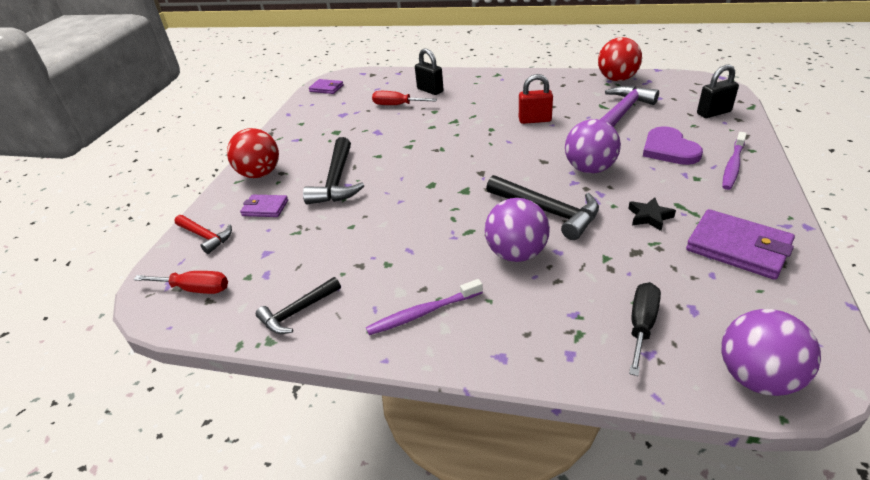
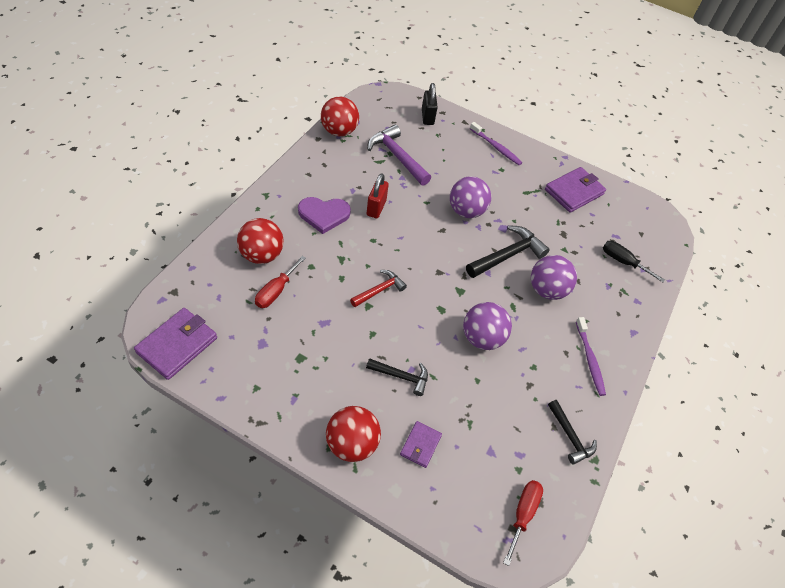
camera: 85 degrees left, 15 degrees up
(205, 236) = (447, 504): red hammer -> red hammer (379, 290)
(326, 88) = (177, 345): purple wallet -> purple wallet, size x1.75
(337, 181) = (401, 376): black hammer -> black hammer, size x0.62
(430, 90) = (261, 255): black padlock -> red ball
(649, 217) = (533, 211): black star -> none
(669, 149) = (462, 162): purple heart -> purple heart (324, 215)
(757, 377) = (663, 239): purple ball -> purple ball (482, 338)

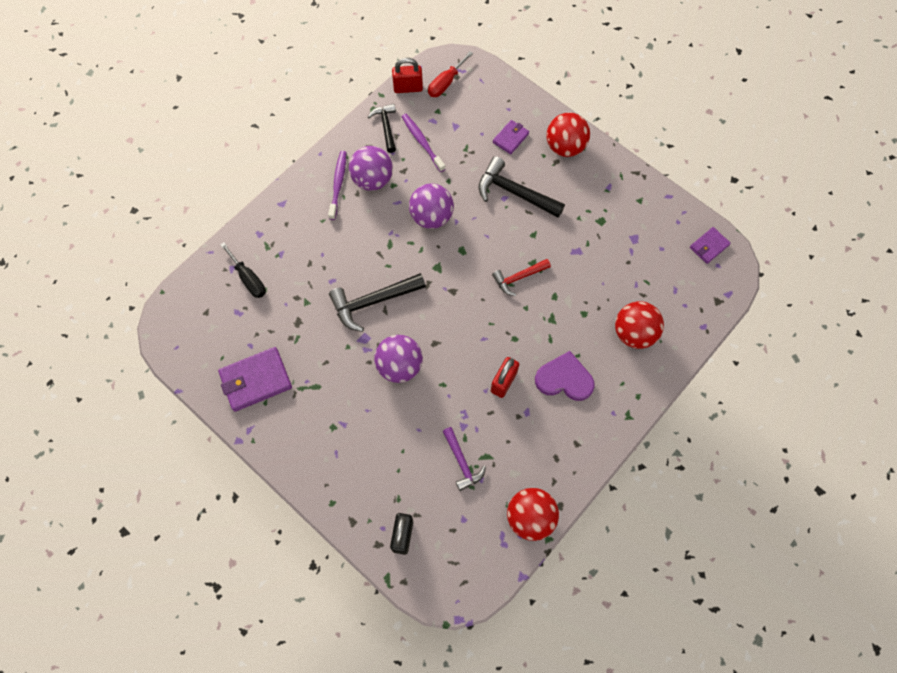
camera: 160 degrees left, 15 degrees up
(177, 345) = (709, 246): purple wallet -> purple wallet, size x0.57
(276, 291) = (620, 289): red screwdriver -> none
(397, 156) = (462, 462): purple hammer -> purple hammer, size x0.62
(401, 376) = (514, 192): black hammer -> black hammer, size x1.61
(496, 147) = (326, 466): purple toothbrush -> purple toothbrush (422, 142)
(546, 290) = (348, 257): purple ball -> purple ball (372, 180)
(566, 497) = (408, 88): none -> red padlock

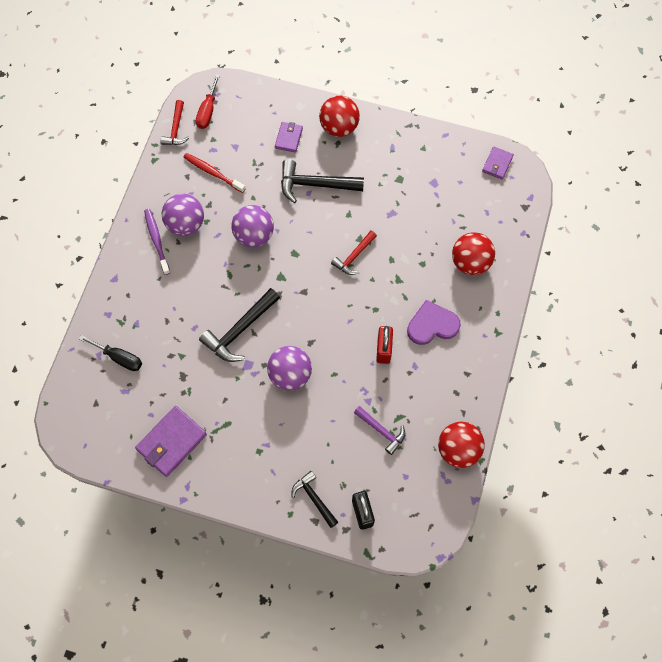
camera: 25 degrees left, 0 degrees up
(386, 127) = (174, 172): black hammer -> black hammer (314, 498)
(408, 88) = (176, 129): red padlock -> red hammer
(422, 142) = (213, 172): purple toothbrush -> red toothbrush

